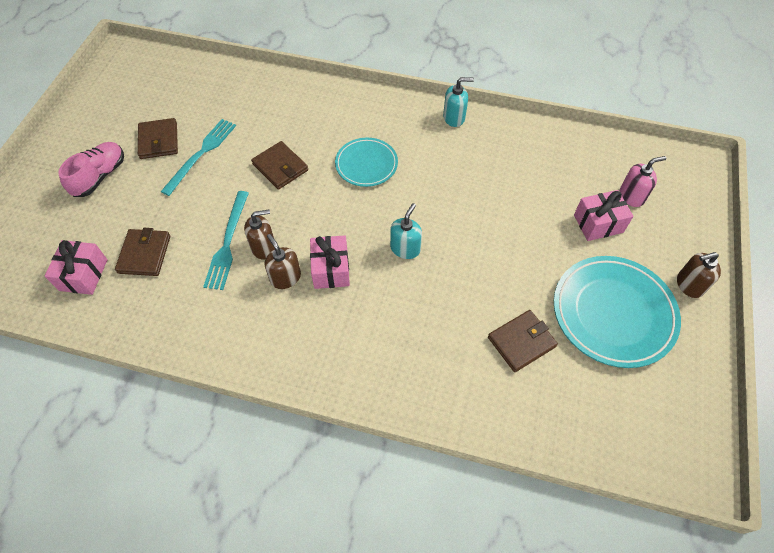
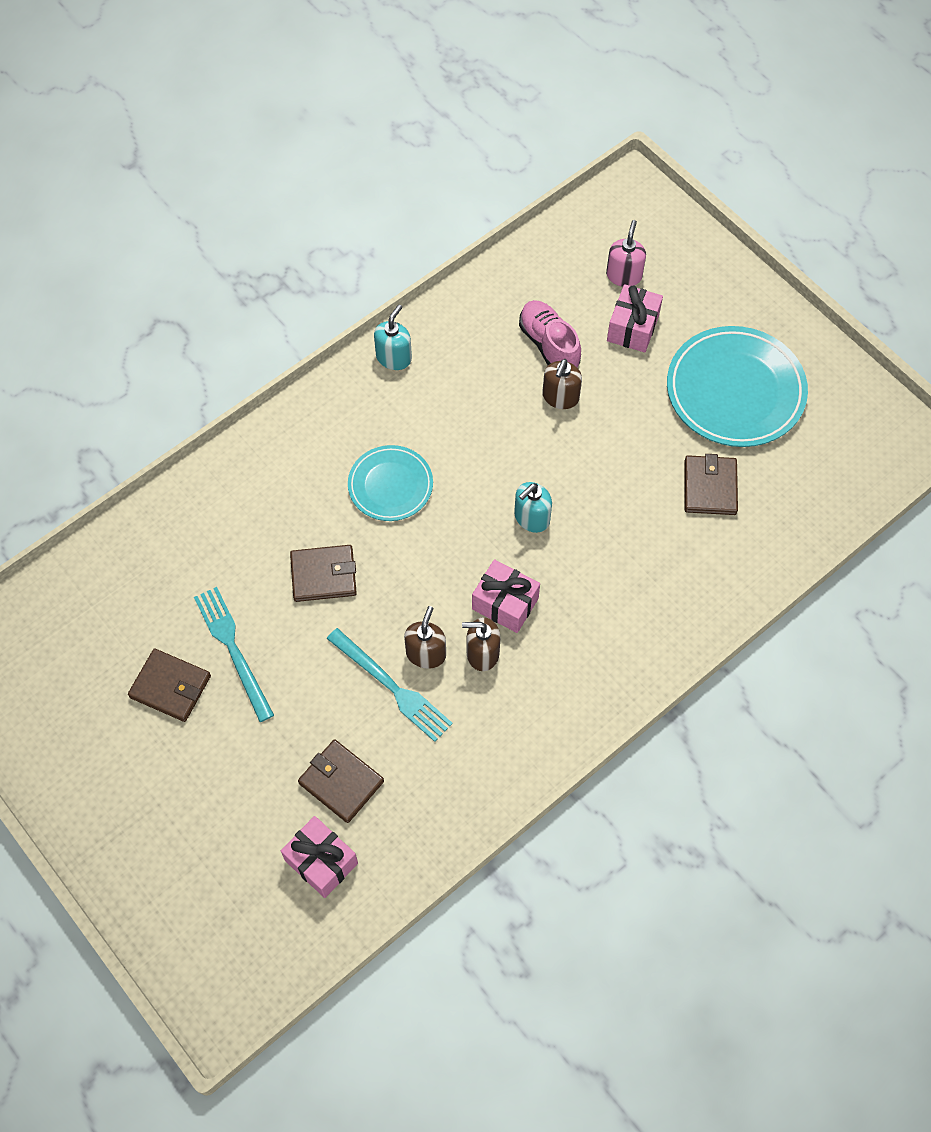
camera: 55 degrees left, 5 degrees up
(100, 176) = (177, 781): pink shoe -> pink shoe (549, 344)
(405, 248) = (531, 518): turquoise soap dispenser -> turquoise soap dispenser turned 105 degrees counterclockwise
(689, 285) = (751, 308): brown soap dispenser -> brown soap dispenser (560, 397)

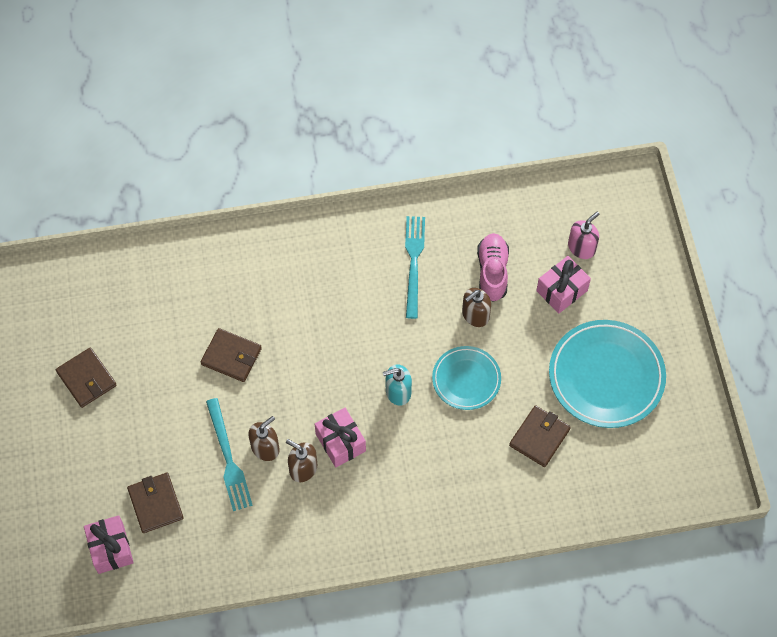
camera: 30 degrees right, 0 degrees up
(233, 649) = (141, 375): turquoise fork -> turquoise fork (413, 262)
(390, 485) = (315, 317): turquoise plate -> turquoise plate (466, 379)
(394, 357) = (376, 225): turquoise soap dispenser -> none

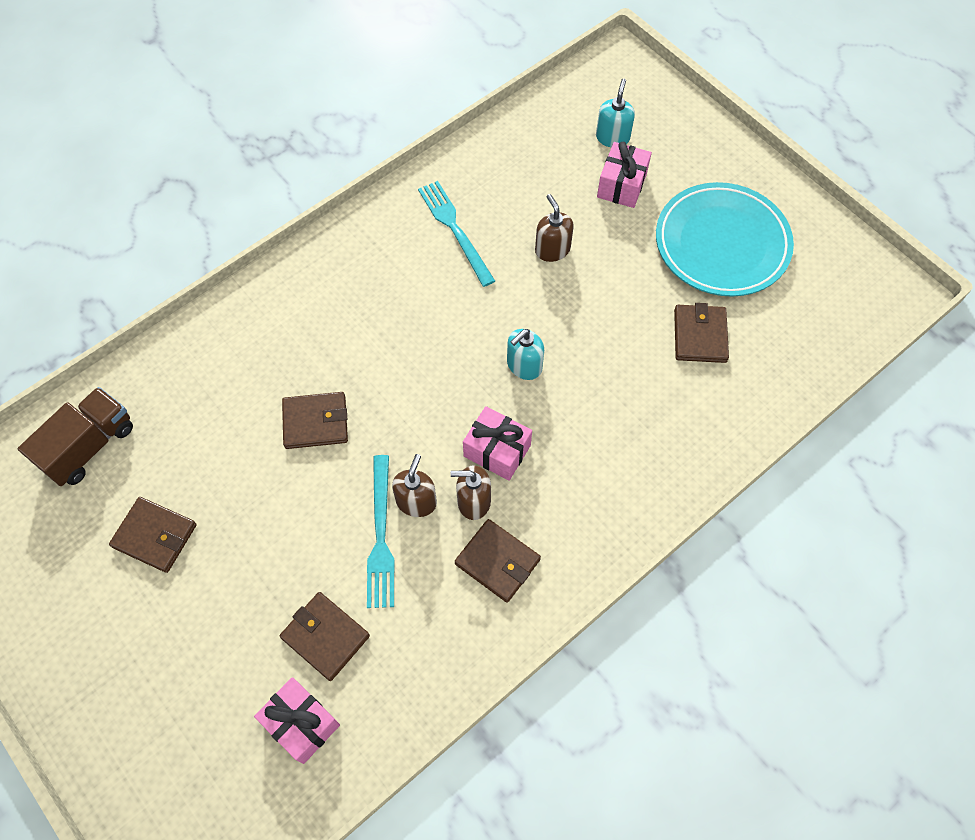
camera: 30 degrees left, 0 degrees up
(77, 294) = (89, 446): none -> brown truck
(228, 458) = (381, 536): turquoise fork -> turquoise fork turned 45 degrees clockwise
(293, 517) = (497, 561): none -> brown wallet
(466, 379) = (586, 317): turquoise plate -> none
(475, 315) = (552, 249): brown soap dispenser -> brown soap dispenser turned 135 degrees clockwise
(492, 272) = (541, 201): pink shoe -> none
(581, 247) = (612, 137): pink soap dispenser -> turquoise soap dispenser

